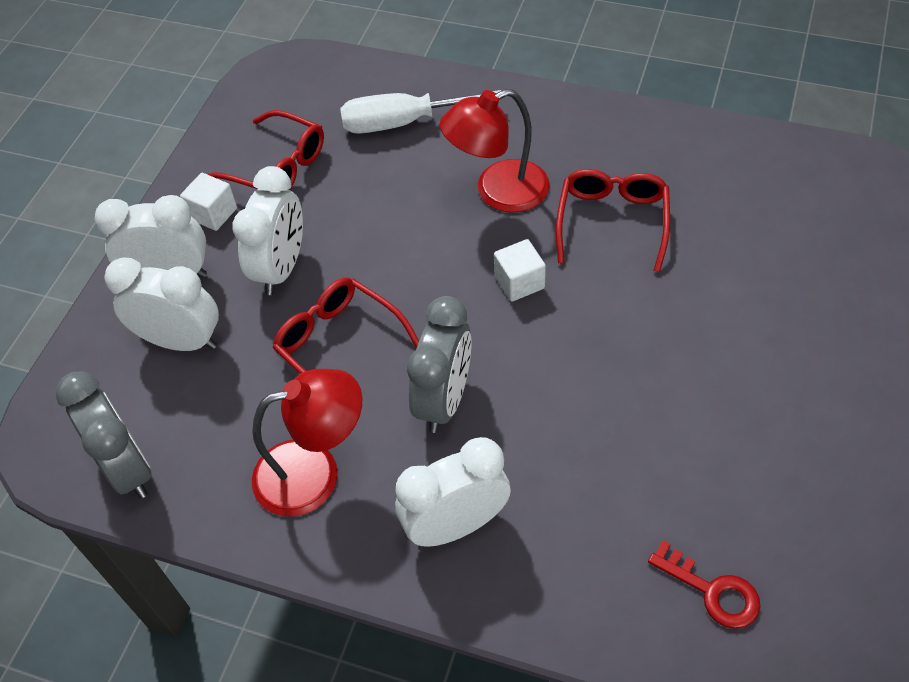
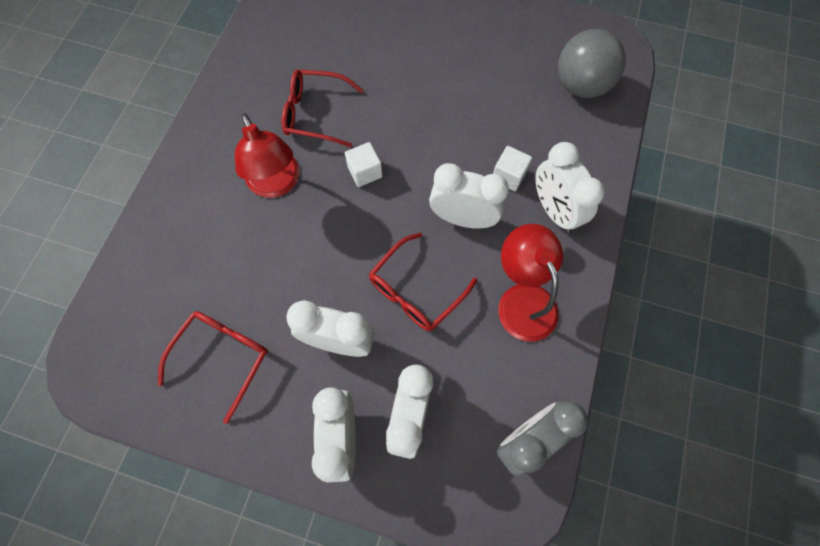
camera: 95 degrees left, 15 degrees up
(213, 213) = (271, 409): white cube -> white cube (508, 176)
(402, 123) = (187, 255): white screwdriver -> none
(444, 400) = (463, 218): grey clock -> white clock
(712, 590) = (581, 86): red key -> grey ball

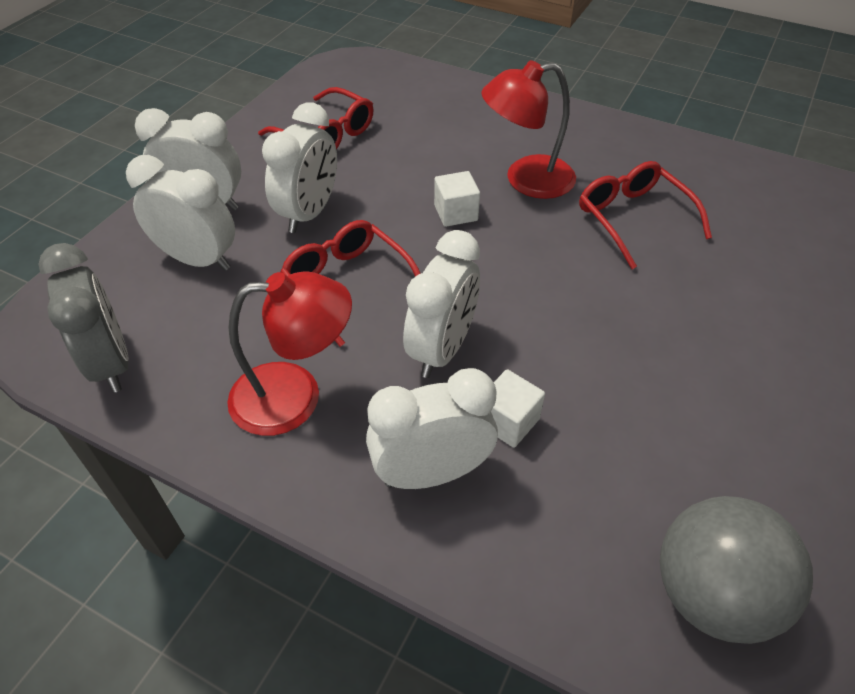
camera: 100 degrees right, 20 degrees down
(315, 114) = (633, 219): red glasses -> red glasses turned 45 degrees counterclockwise
(365, 172) = (535, 256): white cube -> white cube (456, 213)

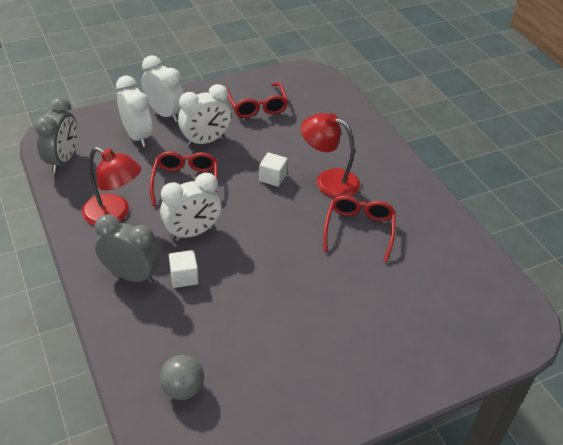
camera: 35 degrees right, 5 degrees down
(431, 473) = (131, 275): white clock -> grey clock
(711, 594) = (183, 389): grey ball -> grey ball, size x0.63

